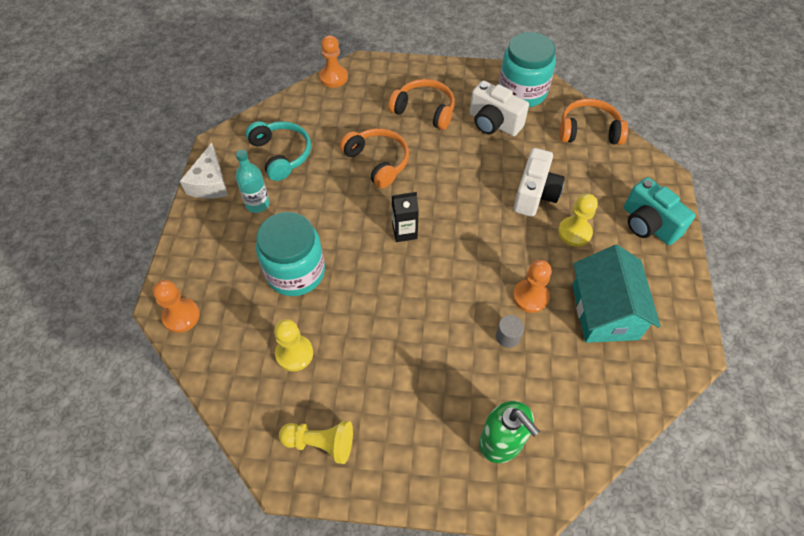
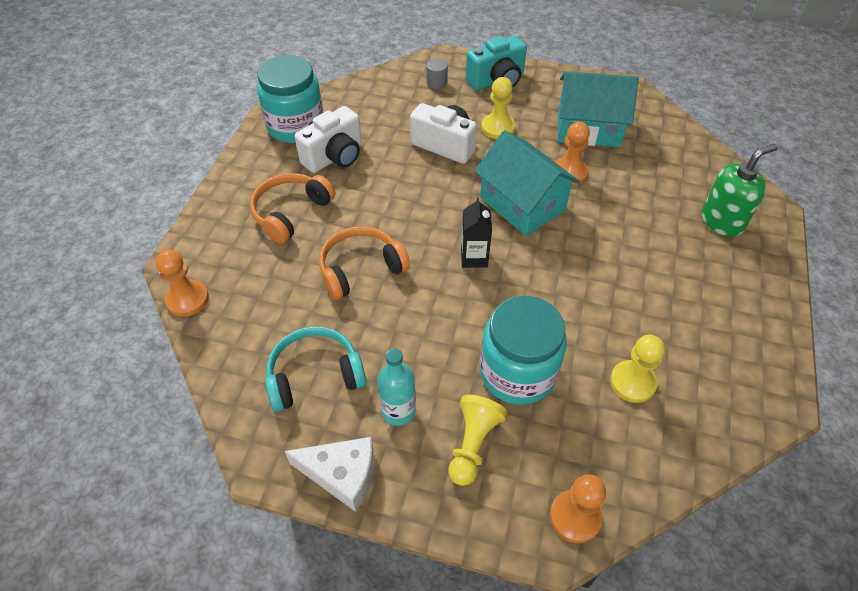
camera: 80 degrees left, 5 degrees down
(320, 443) = (740, 365): yellow pawn -> yellow pawn (472, 444)
(476, 261) = (522, 204): none -> turquoise house
(507, 336) = (613, 197): grey cylinder -> grey cylinder (436, 83)
(588, 131) = (371, 91): orange headphones -> none

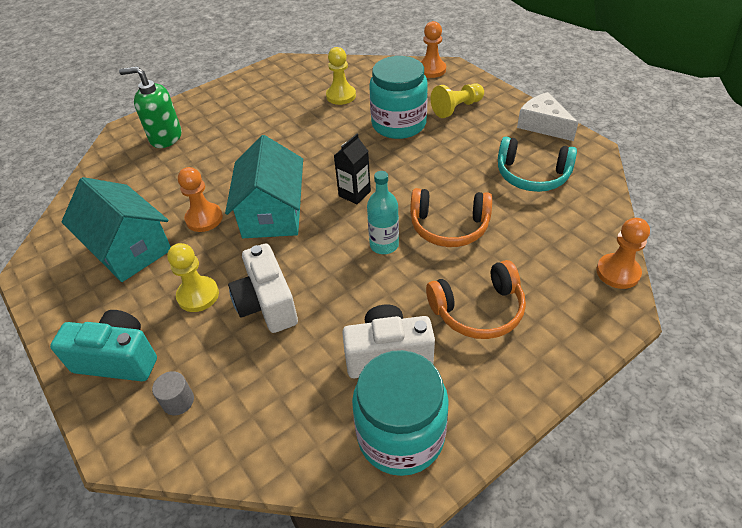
camera: 140 degrees left, 5 degrees down
(398, 411) = (488, 137): turquoise bottle -> turquoise bottle (384, 245)

